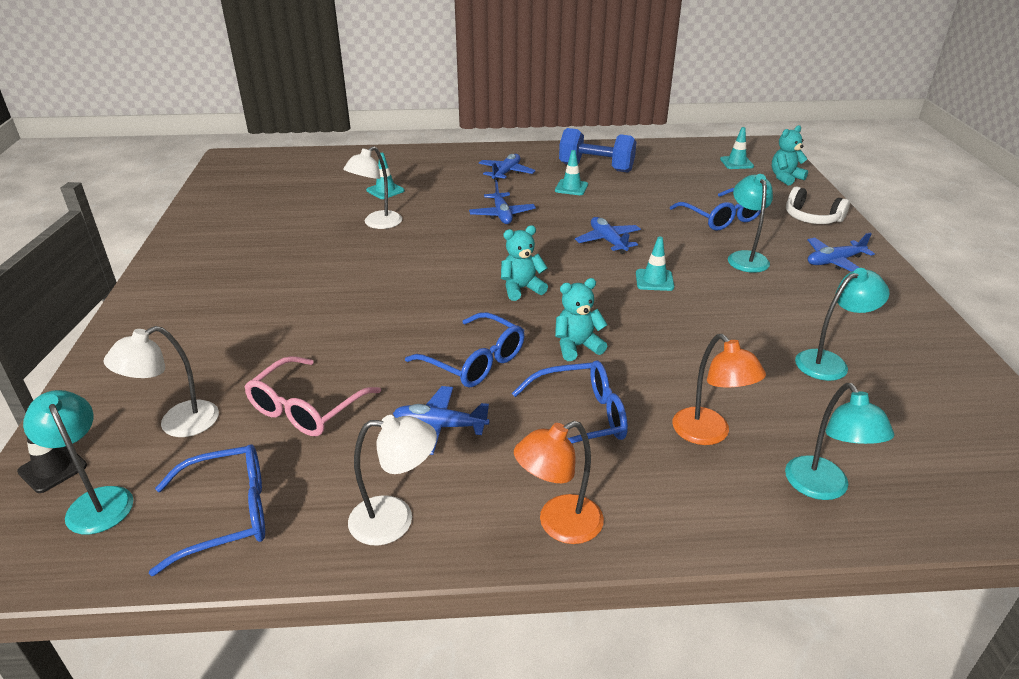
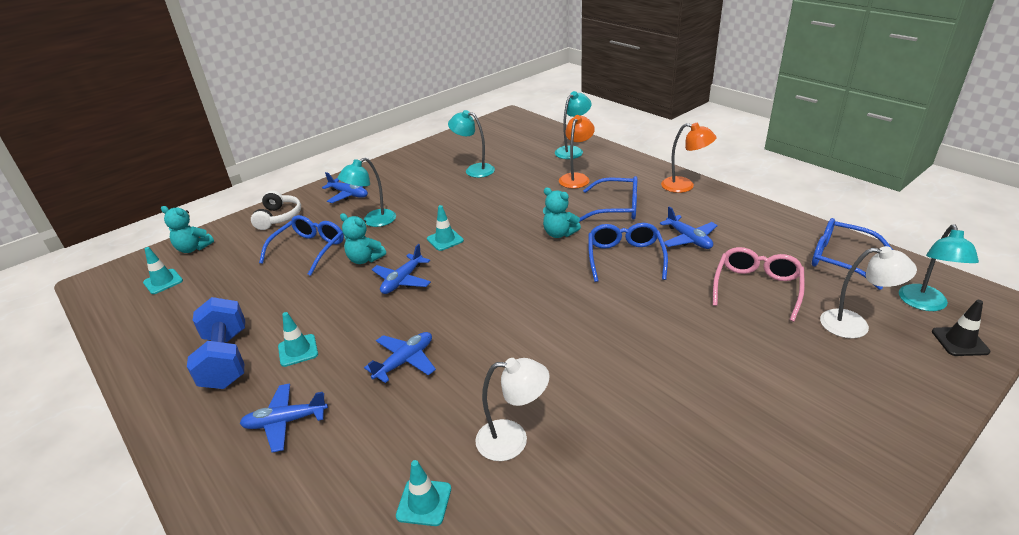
camera: 125 degrees left, 0 degrees up
(306, 408) = (757, 288): pink glasses -> pink glasses turned 60 degrees counterclockwise
(395, 520) = (753, 218): white lamp -> none
(521, 289) = (522, 283): turquoise teddy bear -> turquoise teddy bear (365, 259)
(580, 418) = (617, 208): blue glasses -> blue glasses turned 150 degrees clockwise

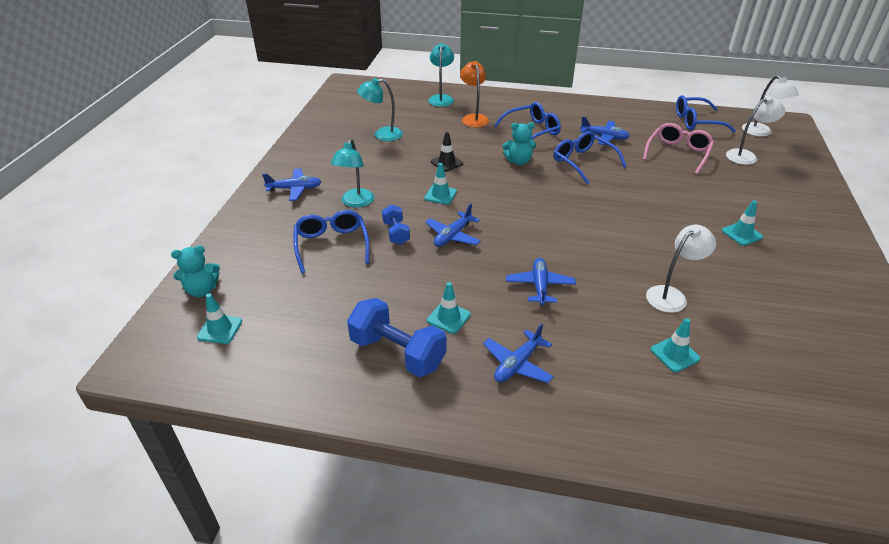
camera: 40 degrees left, 5 degrees up
(278, 217) = (253, 231): white headphones -> none
(365, 259) = (396, 233): turquoise teddy bear -> blue dumbbell
(402, 280) = (452, 236): blue plane -> blue plane turned 45 degrees clockwise
(684, 186) = (555, 103): orange lamp -> none
(701, 416) = (741, 234): none -> turquoise traffic cone
(757, 288) = (678, 153): pink glasses -> pink glasses turned 45 degrees clockwise
(924, 304) = (760, 133): turquoise lamp -> white lamp
(959, 341) = (795, 146): black traffic cone -> black traffic cone (446, 163)

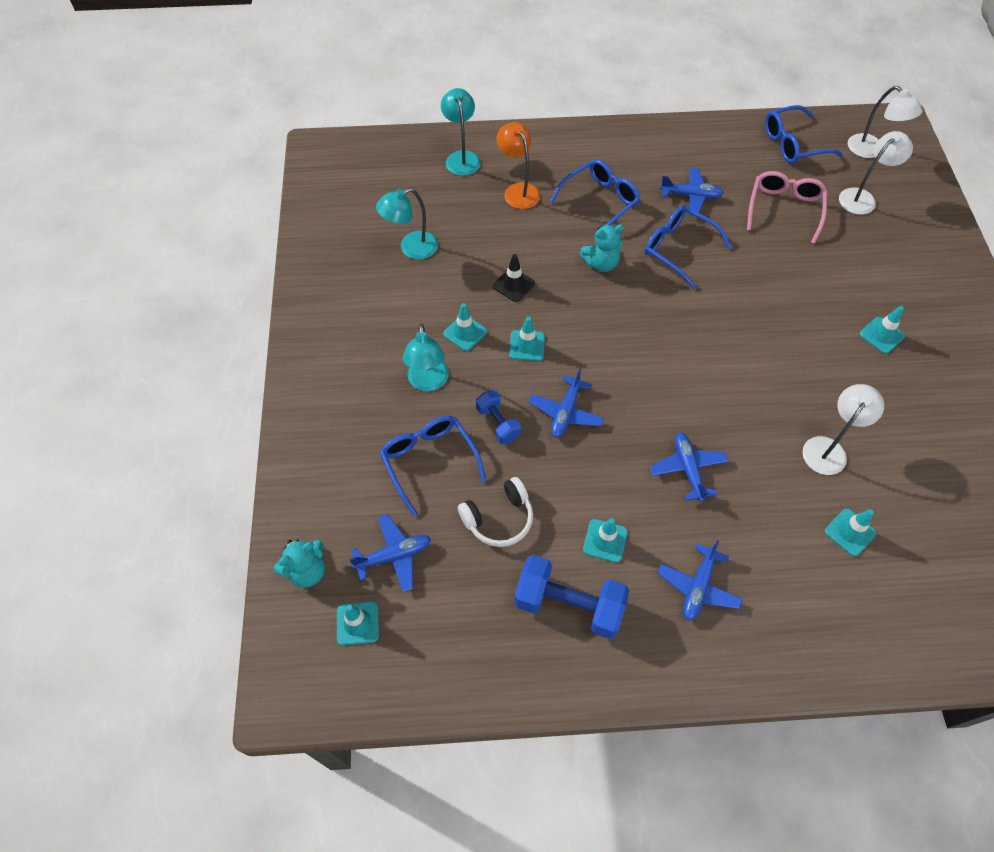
camera: 15 degrees left, 20 degrees up
(295, 189) = (341, 375): blue plane -> blue plane (394, 555)
(367, 287) = (499, 518): none -> white headphones
(397, 181) = (465, 333): none -> turquoise traffic cone

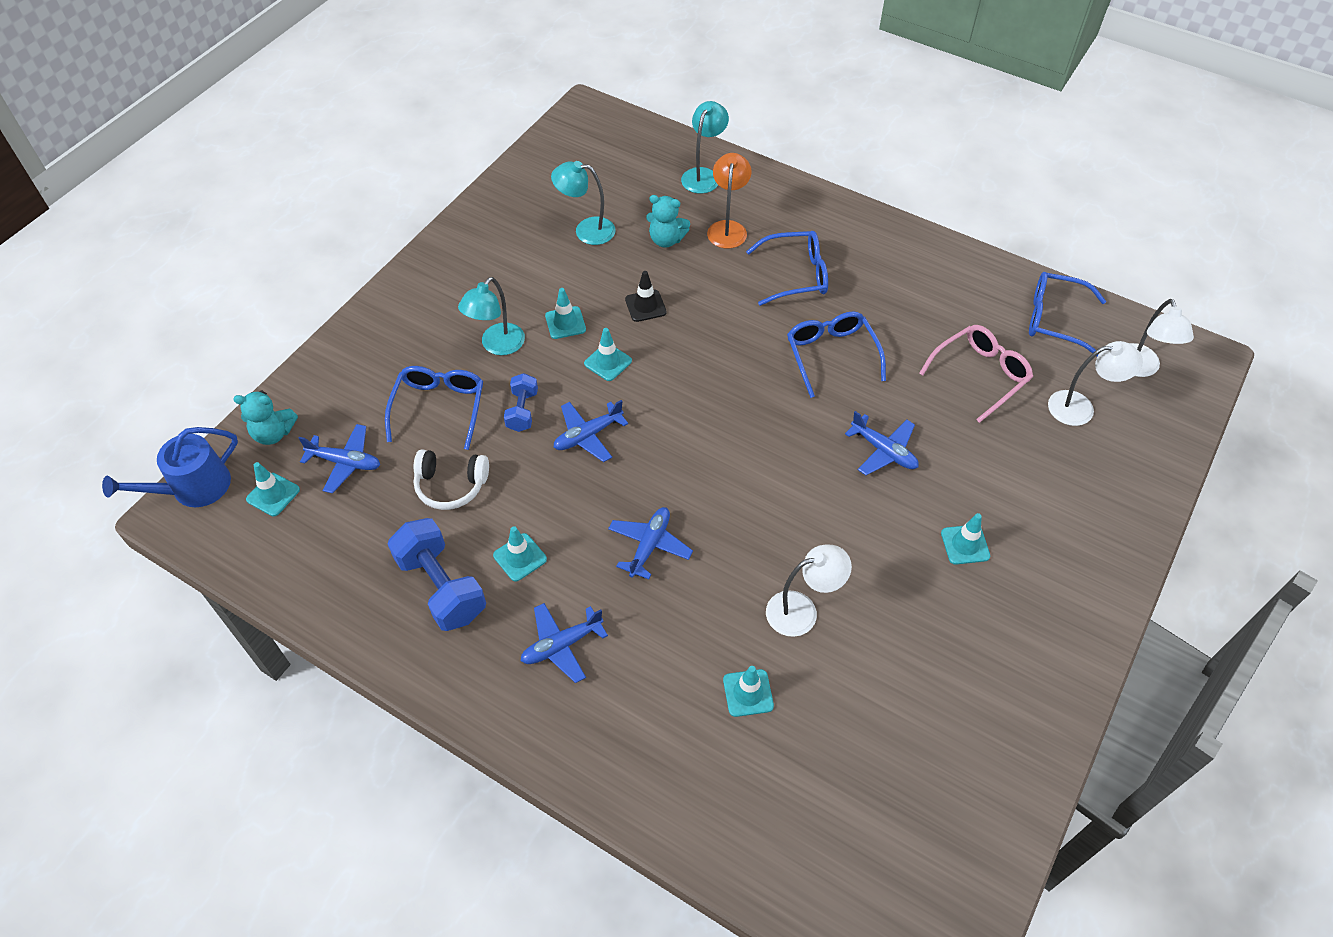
camera: 35 degrees right, 5 degrees down
(279, 665) = (194, 488): none -> blue watering can
(601, 263) = (743, 329): turquoise teddy bear -> turquoise teddy bear (666, 240)
(691, 196) = (892, 314): blue plane -> blue plane (883, 451)

